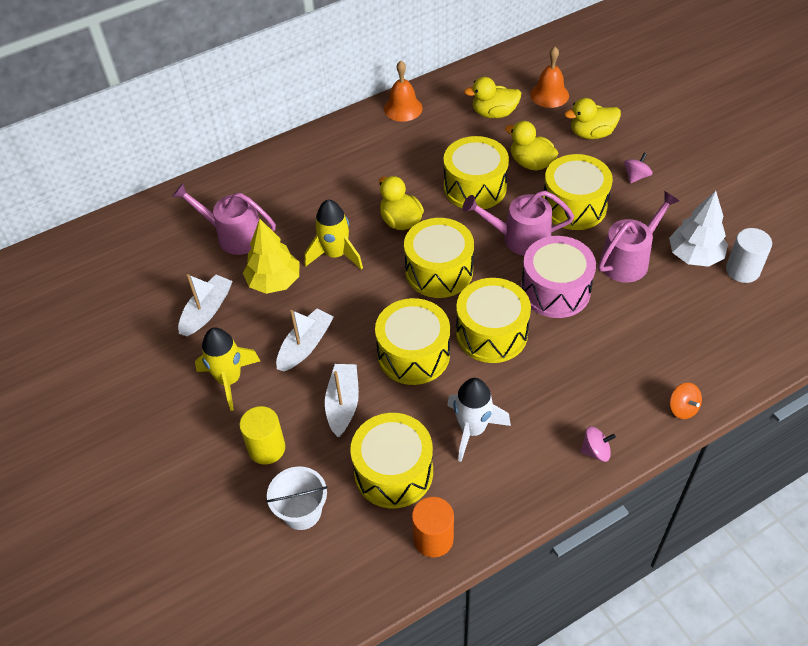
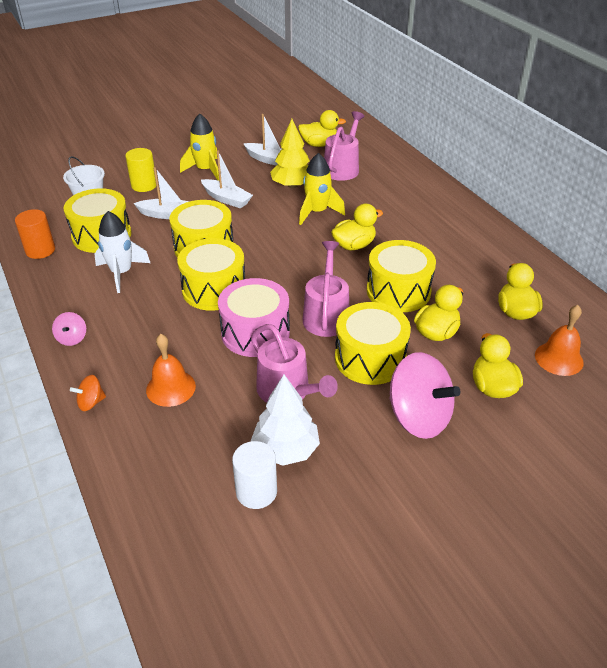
camera: 90 degrees right, 10 degrees down
(170, 261) = (319, 144): none -> yellow duck
(403, 108) = (511, 251): orange bell -> orange bell (171, 388)
(439, 271) = (291, 264): yellow drum -> none
(636, 176) = (419, 417): pink spinning top -> pink spinning top, size x2.24

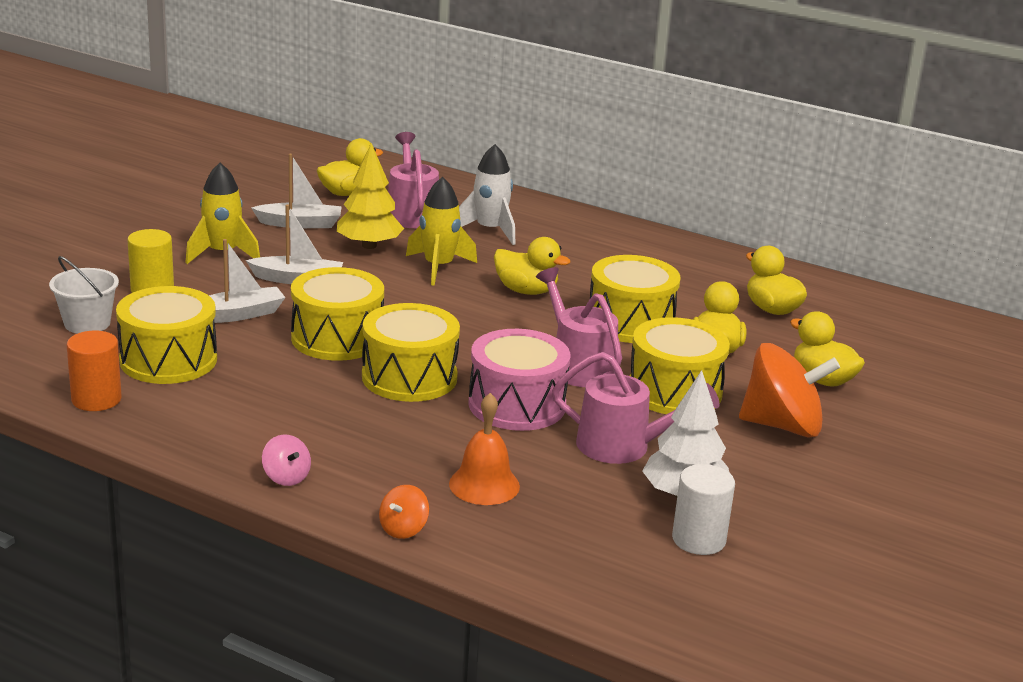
camera: 35 degrees left, 15 degrees down
(121, 273) = (259, 393): white rocket -> white rocket (490, 230)
(354, 245) = (526, 291): yellow duck -> yellow duck turned 90 degrees clockwise
(419, 417) = (782, 426): pink spinning top -> orange spinning top
(559, 358) = (856, 338): orange bell -> none

